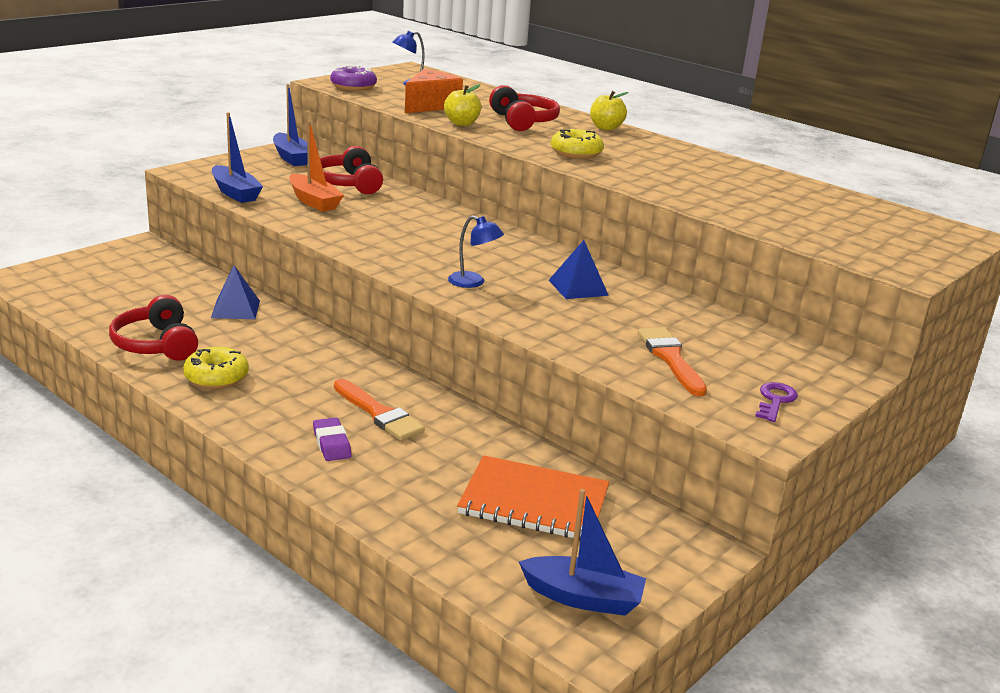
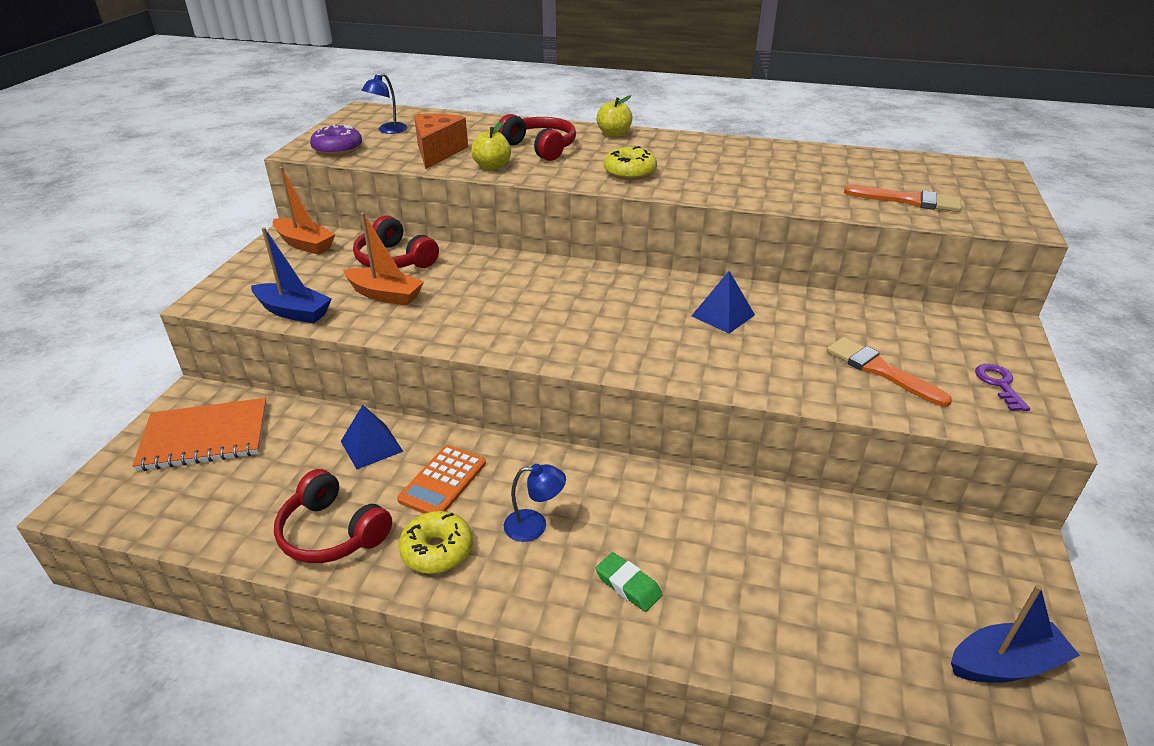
camera: 25 degrees left, 10 degrees up
(264, 344) = (443, 481): none -> orange calculator
(291, 157) = (305, 244): blue boat -> orange boat
(331, 444) = (628, 585): purple eraser -> green eraser
(378, 413) = (631, 522): orange brush -> orange brush (908, 200)
(473, 282) = (636, 345): blue lamp -> blue lamp (534, 526)
(534, 502) = (857, 566): orange notebook -> orange notebook (205, 437)

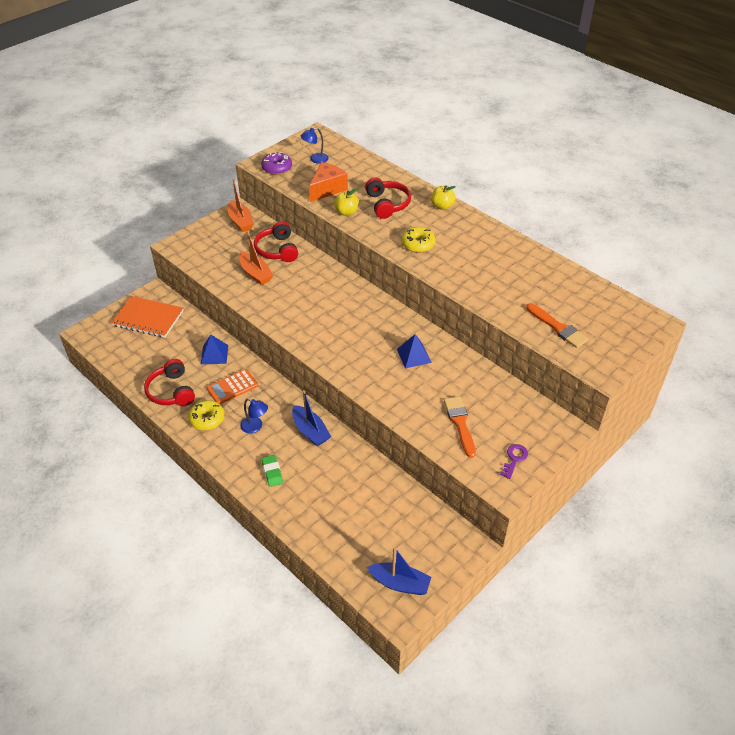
camera: 30 degrees right, 10 degrees up
(293, 312) = (207, 268): blue boat -> blue boat (310, 431)

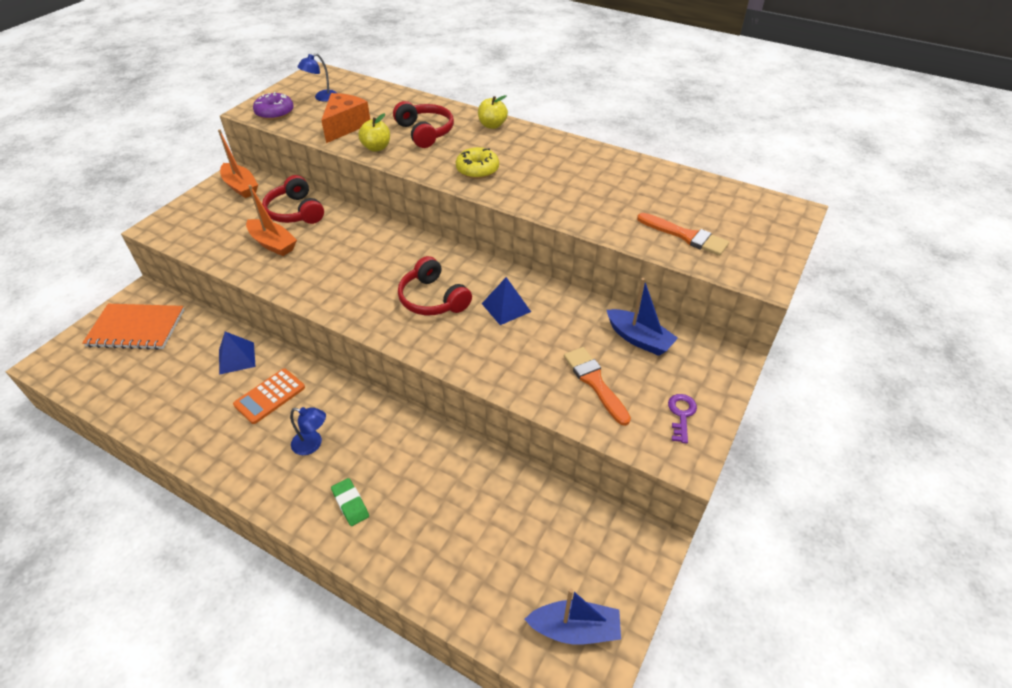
camera: 15 degrees left, 0 degrees up
(171, 391) = (183, 419): red headphones -> red headphones (433, 299)
(207, 419) = (241, 448): yellow donut -> none
(310, 431) = (390, 433): blue boat -> blue boat (639, 339)

